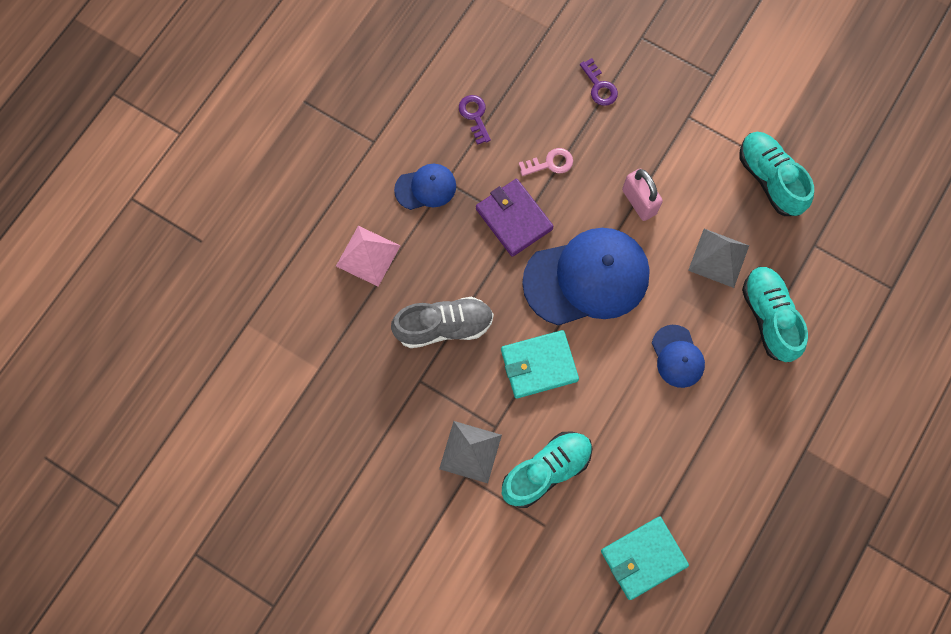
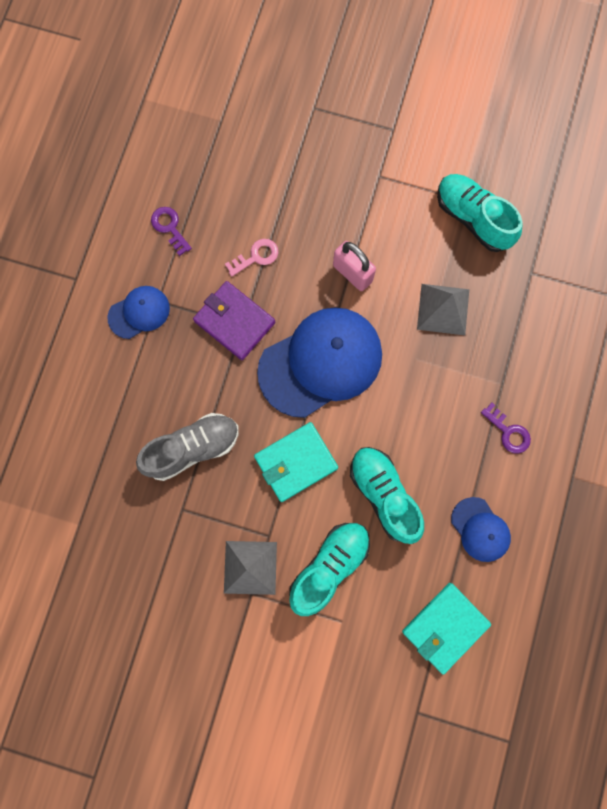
camera: 15 degrees left, 5 degrees up
(368, 256) = (99, 396): pink pyramid -> none
(599, 86) = (285, 167): purple key -> purple key (508, 432)
(677, 356) = (428, 418): blue cap -> blue cap (480, 529)
(769, 317) = (506, 356): turquoise shoe -> turquoise shoe (384, 495)

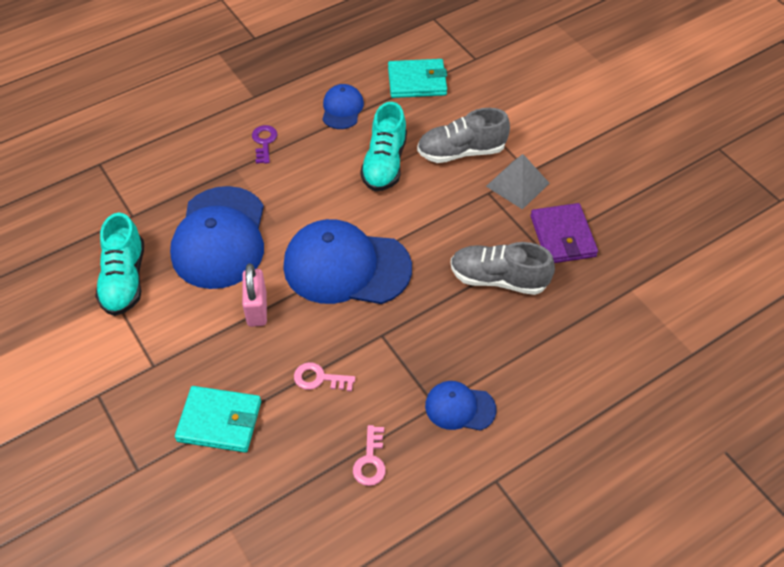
camera: 140 degrees left, 25 degrees down
(170, 228) = (370, 461): purple key -> pink key
(234, 322) = (385, 342): purple wallet -> purple wallet (562, 236)
(296, 462) = (427, 220): turquoise wallet -> turquoise wallet (219, 421)
(329, 566) = (461, 152): turquoise shoe -> grey shoe
(443, 309) = (220, 238): grey pyramid -> blue cap

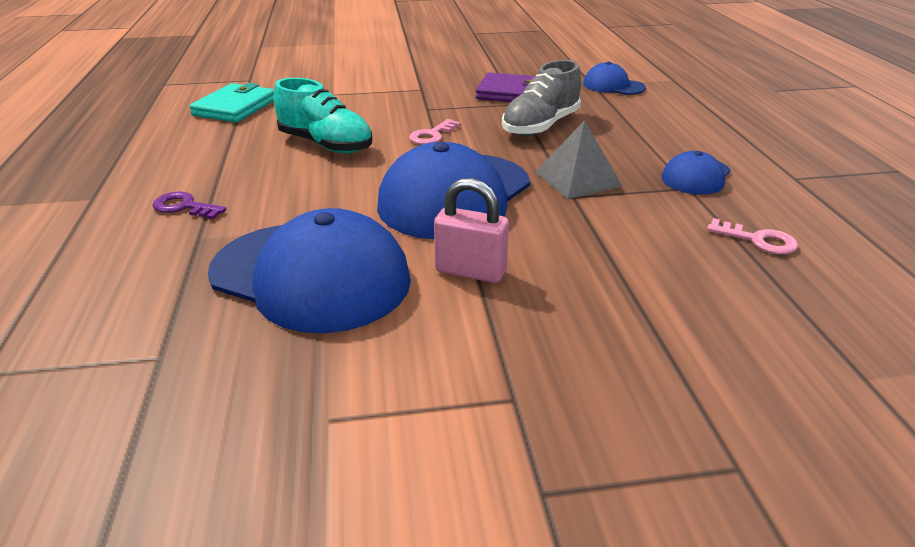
camera: 65 degrees left, 20 degrees down
(124, 279) = (294, 396): turquoise shoe -> none
(219, 421) = (660, 347): turquoise wallet -> none
(319, 378) = (618, 248): pink key -> pink key (432, 135)
(342, 109) = (210, 149): blue cap -> blue cap (613, 86)
(461, 152) = (360, 108): grey shoe -> none
(517, 184) = (432, 96): grey pyramid -> grey pyramid (578, 179)

